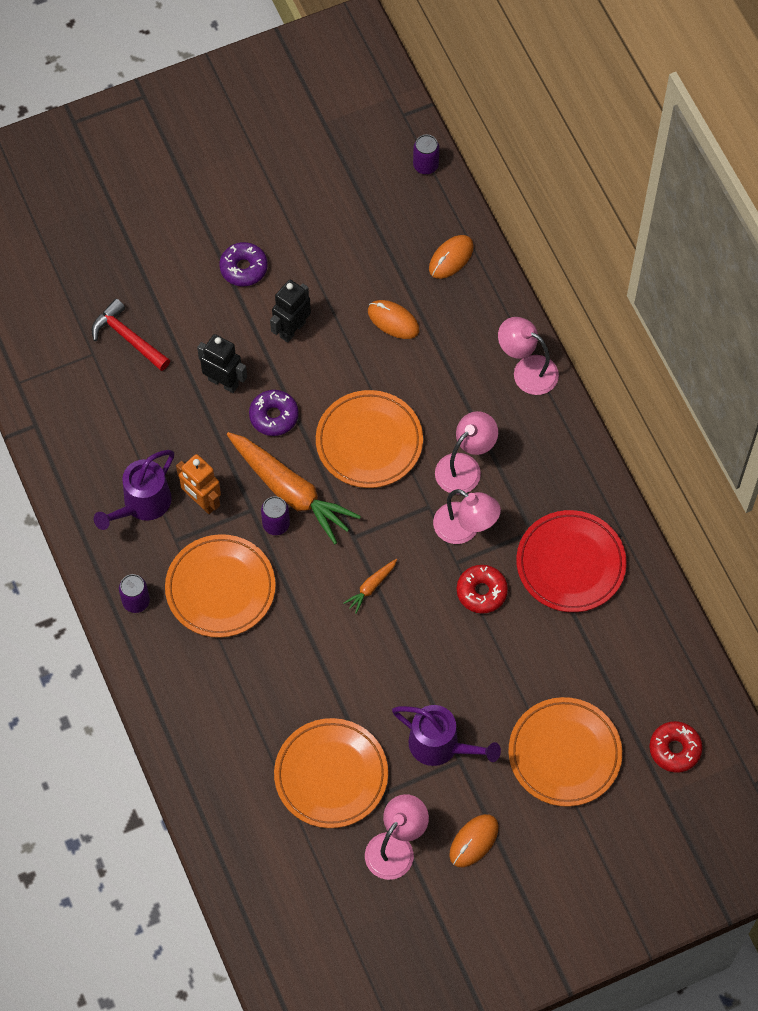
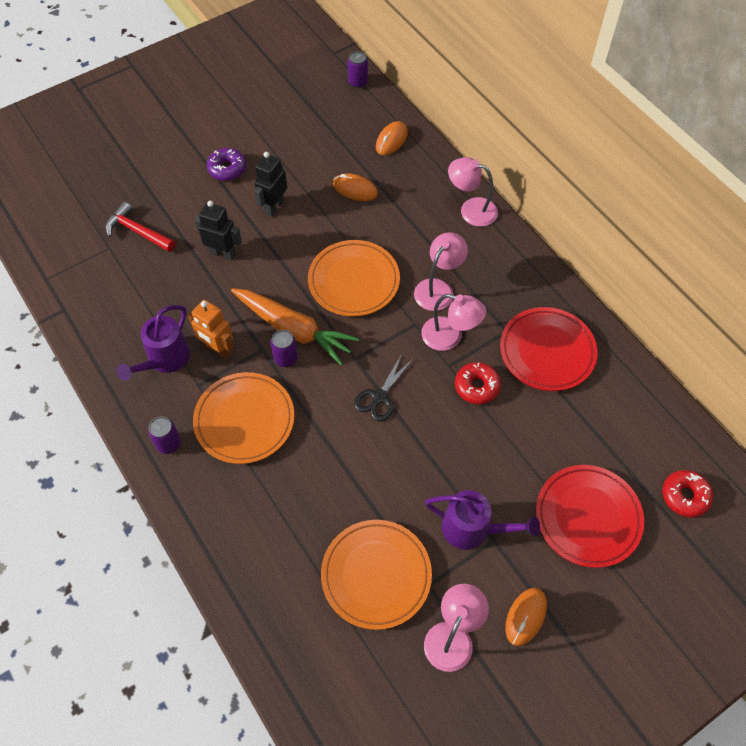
camera: 10 degrees left, 5 degrees down
(274, 416) = (269, 273): purple donut -> none
(371, 587) = (379, 397): orange carrot -> black scissors
(564, 754) = (587, 517): orange plate -> red plate

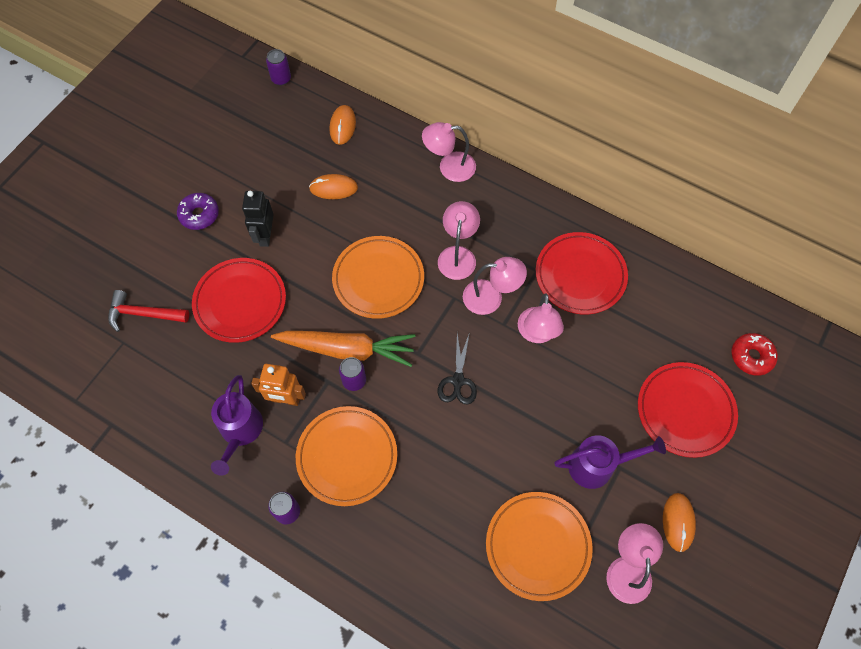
camera: 25 degrees left, 5 degrees up
(223, 253) = (240, 302): black robot -> red plate
(477, 386) = (537, 333): red donut -> pink lamp

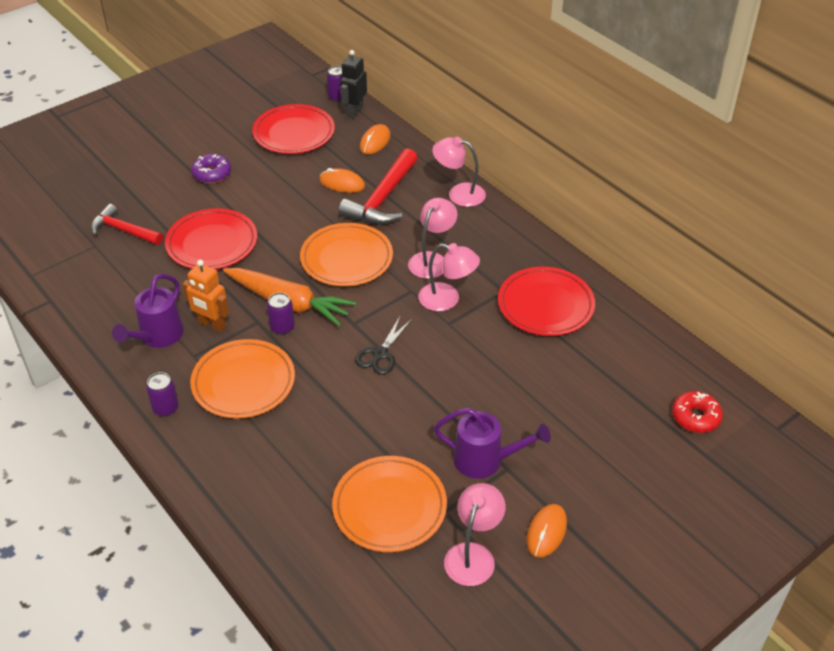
camera: 20 degrees right, 20 degrees down
(265, 235) = (261, 202): black robot -> black robot (354, 111)
(380, 196) = (382, 199): none -> red hammer
(537, 333) = (478, 339): pink lamp -> none
(685, 411) = (600, 442): red plate -> red plate (294, 133)

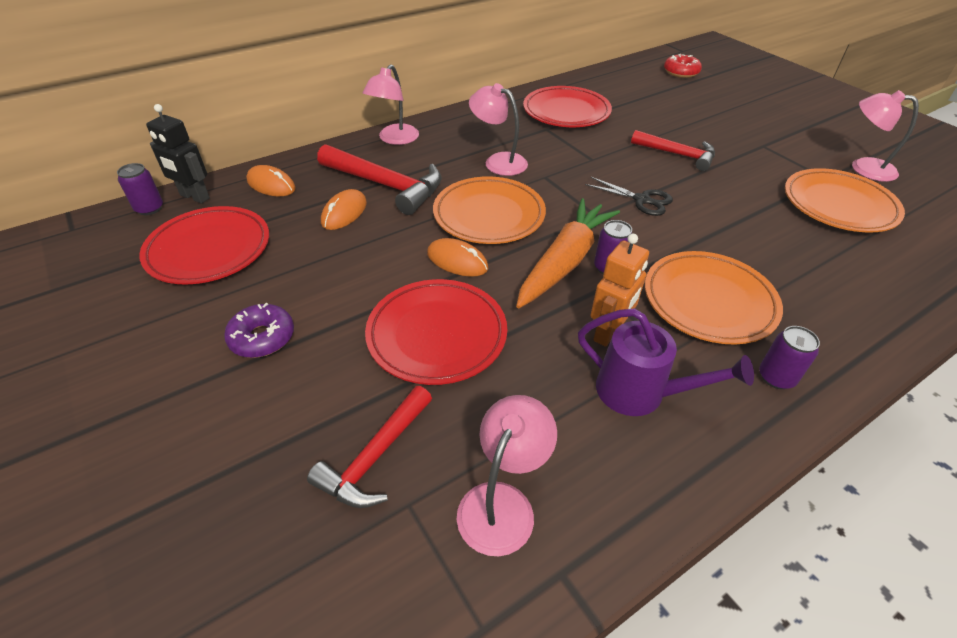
camera: 85 degrees left, 0 degrees up
(447, 299) = (558, 157): pink lamp -> pink lamp (502, 503)
(470, 389) = (678, 155): none -> red hammer
(486, 460) = (759, 154): purple watering can -> none
(546, 532) = (820, 135): orange mouse -> orange mouse (457, 261)

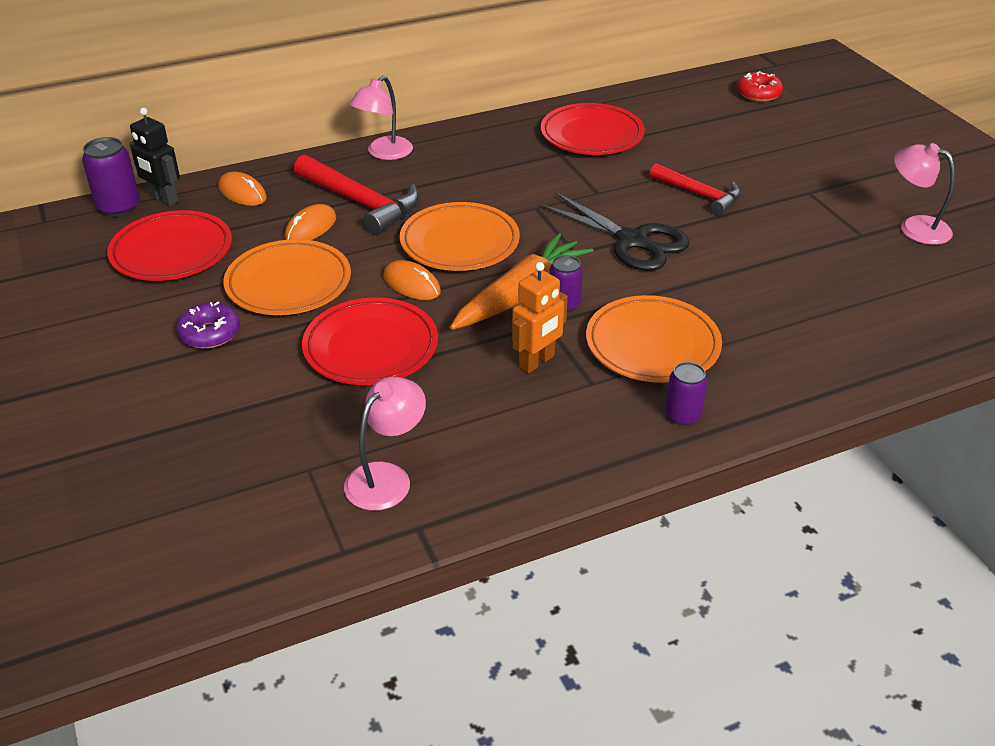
camera: 10 degrees right, 5 degrees down
(149, 208) = (119, 207): purple can -> purple can, size x1.51
(375, 457) = (289, 434): red hammer -> none
(498, 161) = (490, 187): pink lamp -> none
(641, 393) = (544, 414): purple watering can -> none
(642, 200) = (633, 241): black scissors -> black scissors, size x1.69
(838, 205) = (855, 265): orange plate -> orange plate (288, 283)

